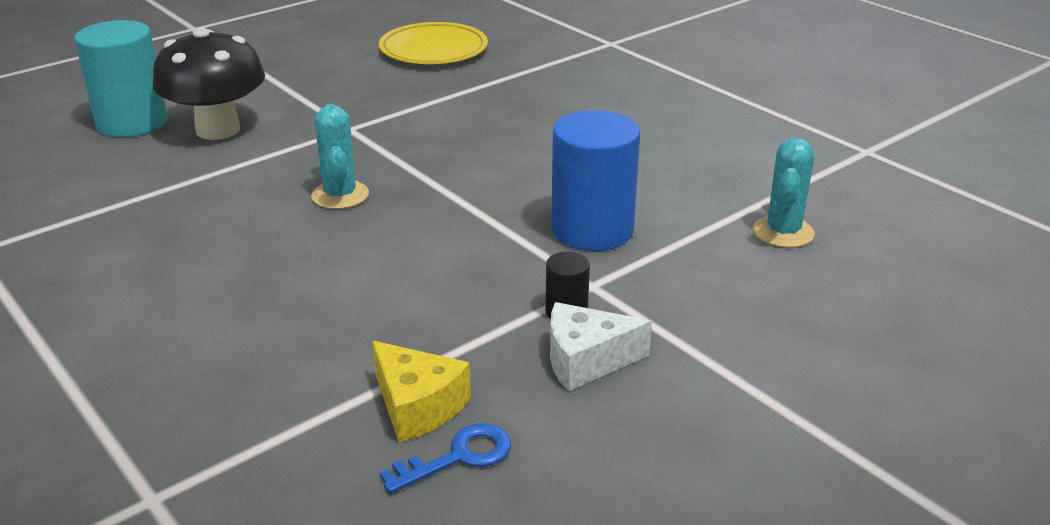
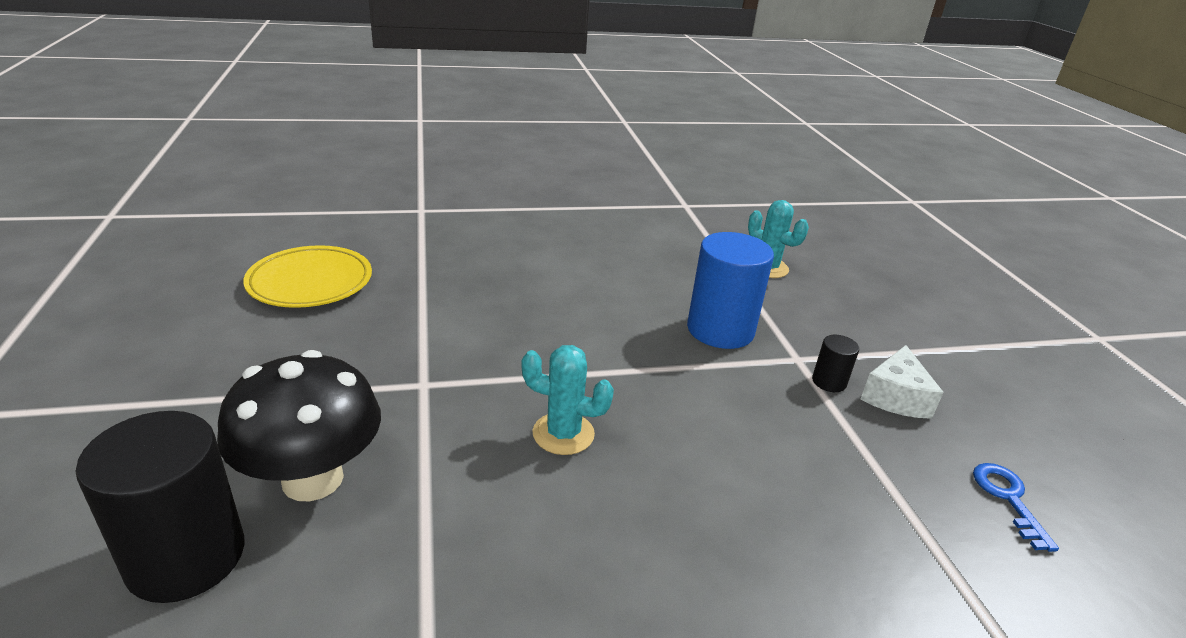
camera: 65 degrees left, 0 degrees up
(132, 122) = (186, 557): turquoise cylinder -> black cylinder
(418, 406) = (940, 498): yellow cheese -> none

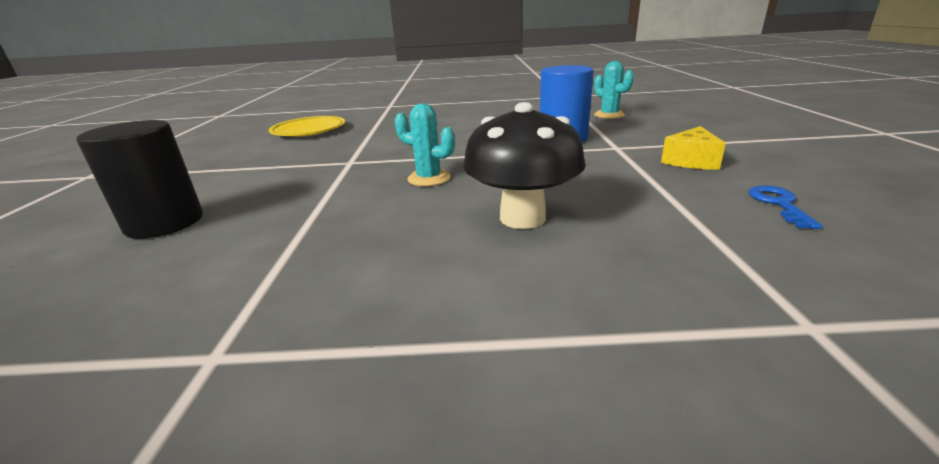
camera: 15 degrees right, 5 degrees down
(313, 479) = (259, 195): black mushroom -> black mushroom (522, 218)
(829, 382) = (638, 156): black cylinder -> none
(895, 397) = (691, 161): white cheese -> yellow cheese

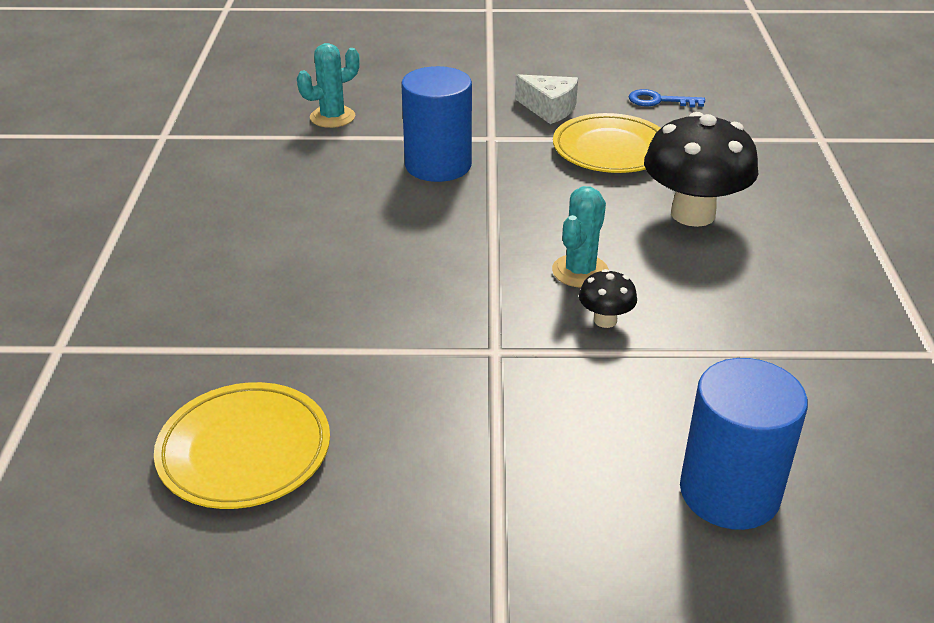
camera: 90 degrees left, 10 degrees up
(165, 223) = (729, 492): black cylinder -> blue cylinder
(367, 187) = (605, 320): none -> black mushroom
(631, 184) = (611, 150): none -> yellow plate
(691, 161) = (549, 109): yellow cheese -> white cheese

